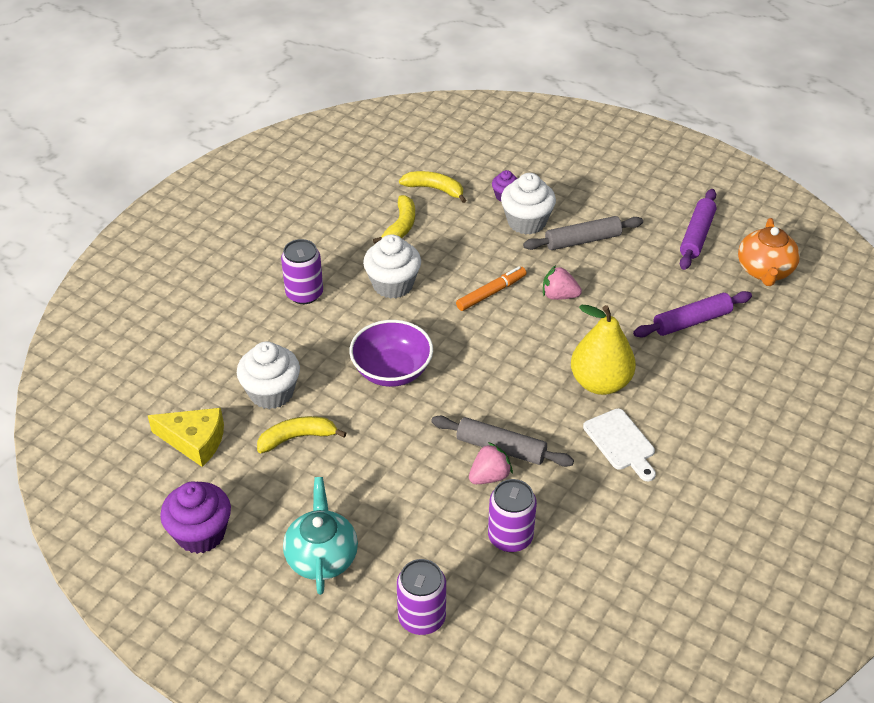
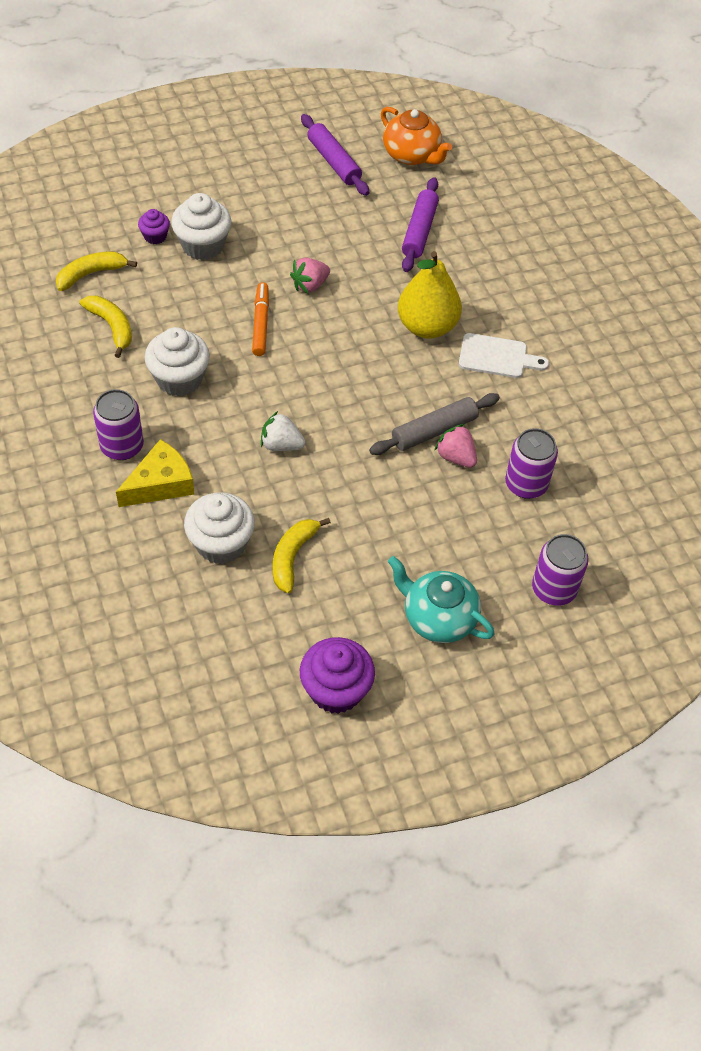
camera: 55 degrees left, 10 degrees up
(194, 441) = (223, 634): yellow cheese -> yellow cheese (160, 484)
(392, 371) = (281, 445): purple bowl -> white strawberry
(489, 476) = (456, 457): pink strawberry -> pink strawberry turned 45 degrees counterclockwise
(583, 240) = (264, 228): grey rolling pin -> none

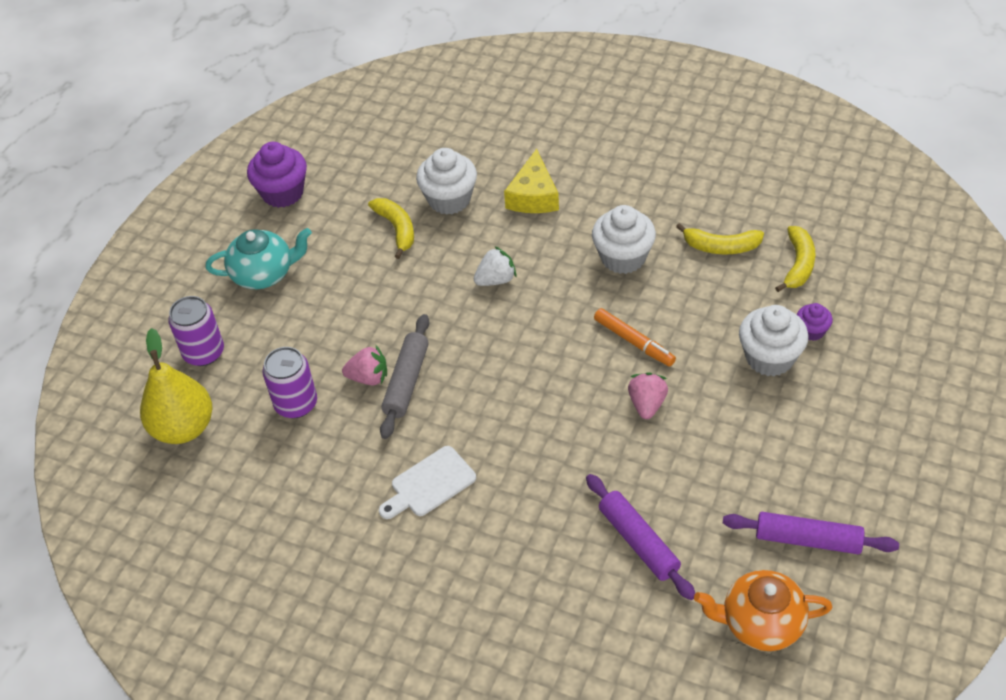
camera: 140 degrees right, 5 degrees down
(122, 446) = (589, 193): purple can -> none
(427, 326) = (515, 457): yellow pear -> yellow pear (184, 428)

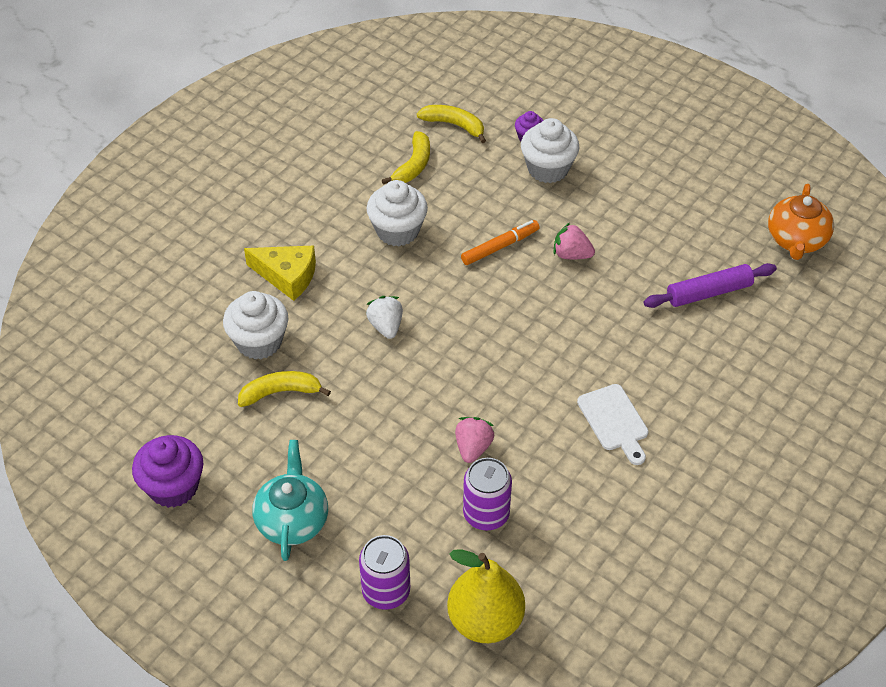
camera: 80 degrees left, 0 degrees up
(406, 382) = (489, 418): grey rolling pin -> none
(808, 539) = (728, 195): purple rolling pin -> none

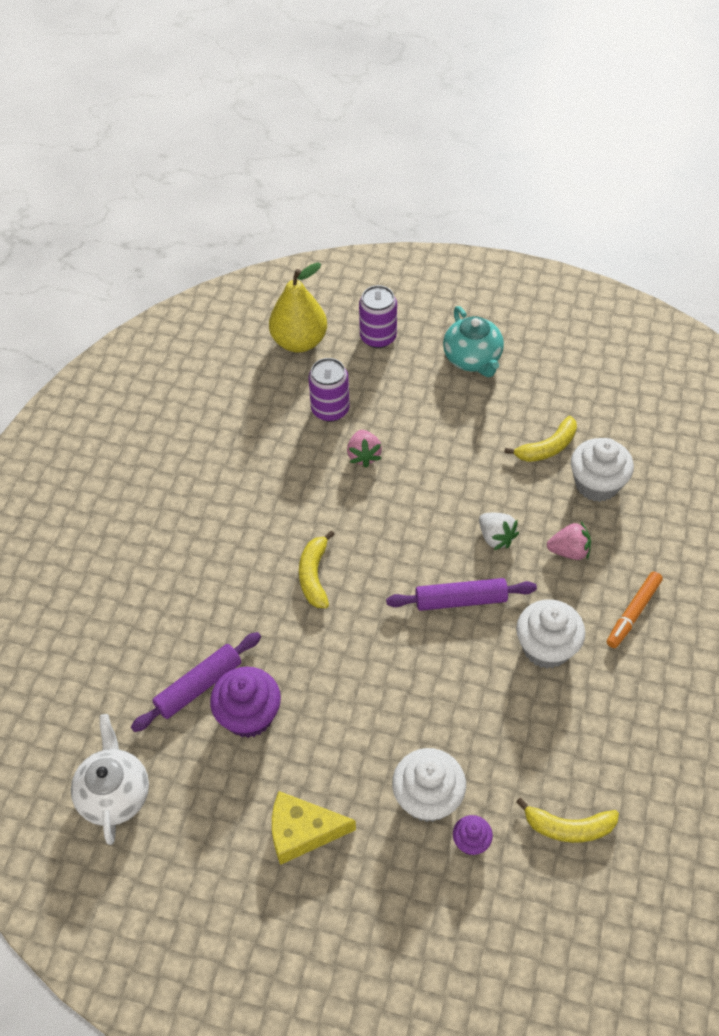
camera: 160 degrees right, 5 degrees up
(173, 487) = (576, 352): purple cupcake -> purple cupcake (249, 715)
(287, 276) = (618, 556): yellow cheese -> yellow cheese (302, 831)
(413, 165) = (580, 744): yellow banana -> yellow banana (314, 575)
(448, 286) = (461, 600): none -> purple rolling pin
(500, 247) = (432, 666): orange marker -> orange marker (633, 613)
(571, 254) = (355, 683): pink strawberry -> pink strawberry (569, 551)
(614, 421) = (253, 517): white cutting board -> none
(796, 241) = (115, 793): orange teapot -> white teapot

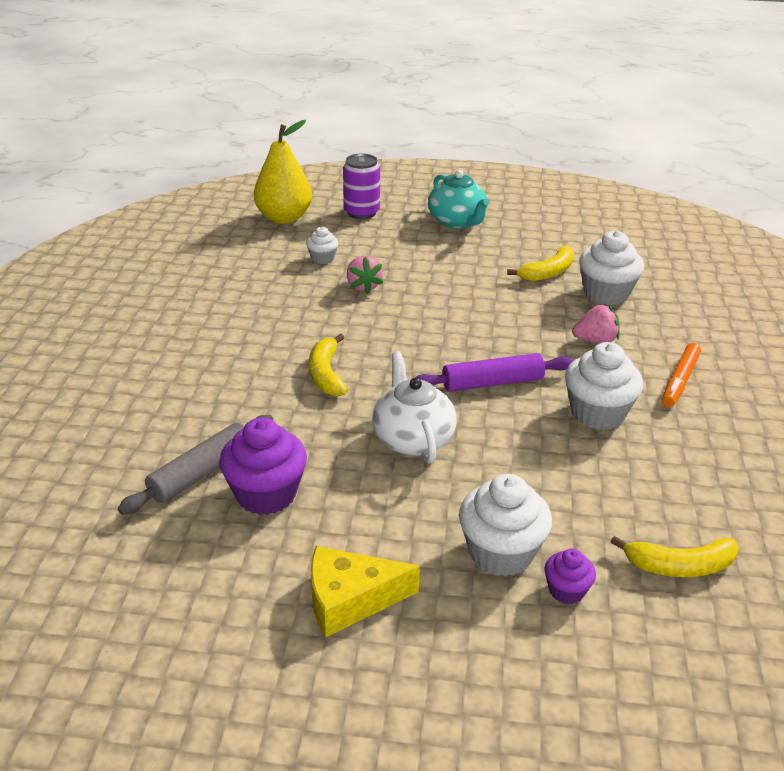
camera: 10 degrees left, 20 degrees down
(115, 793) = (97, 583): white teapot -> white teapot (412, 439)
(198, 686) = (201, 473): purple rolling pin -> grey rolling pin
(330, 409) = (322, 258): purple can -> white cupcake
(496, 537) = (516, 335): white strawberry -> none

